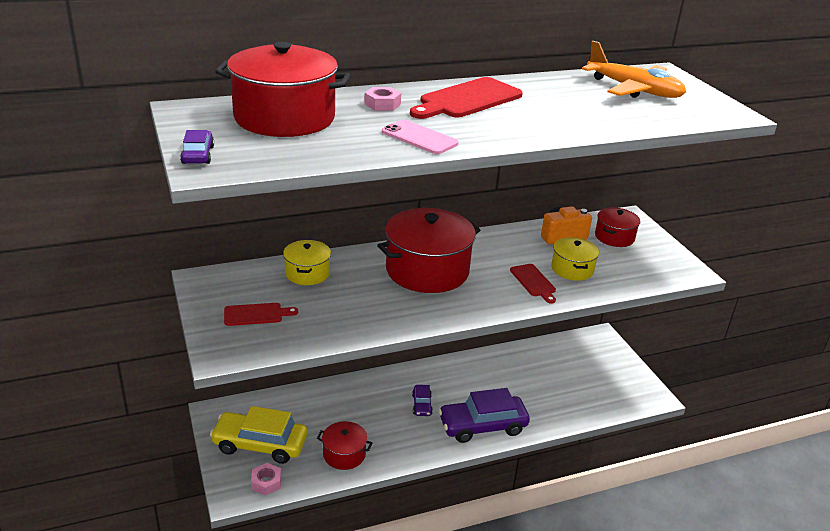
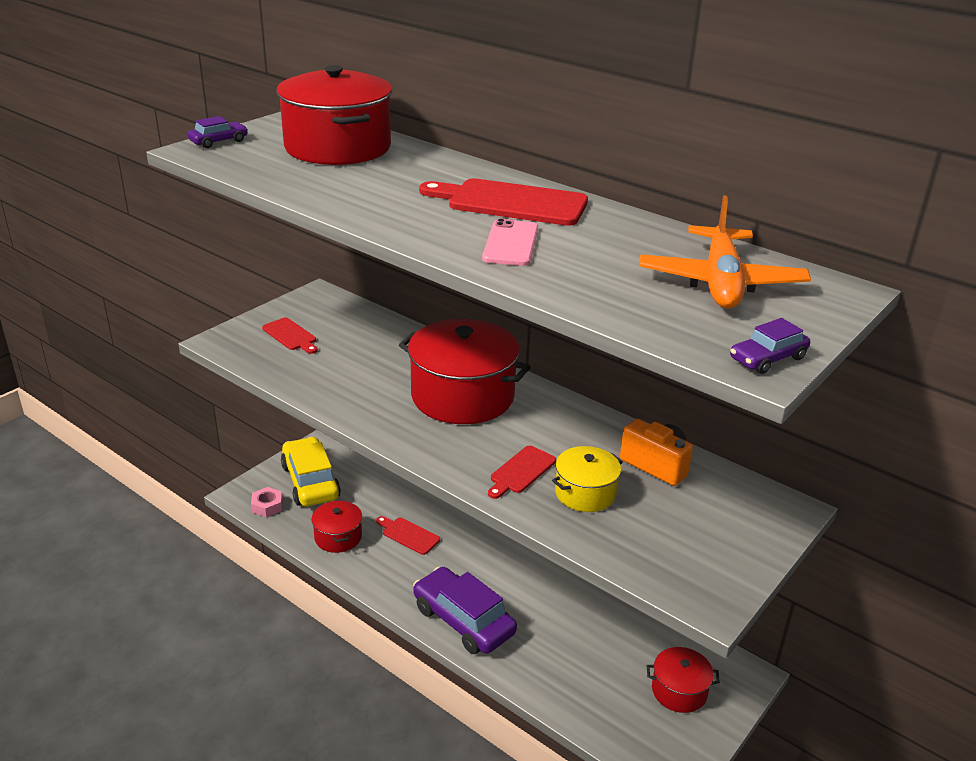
camera: 60 degrees right, 0 degrees up
(307, 273) = (382, 336): yellow pot -> none
(375, 416) = (408, 535): none -> red cutting board
(382, 104) = (432, 172): pink nut -> none
(419, 138) = (369, 203): pink phone -> pink phone (510, 243)
(422, 405) = (455, 561): purple car -> purple car (767, 358)
(614, 237) = (713, 508): red pot -> red pot (679, 691)

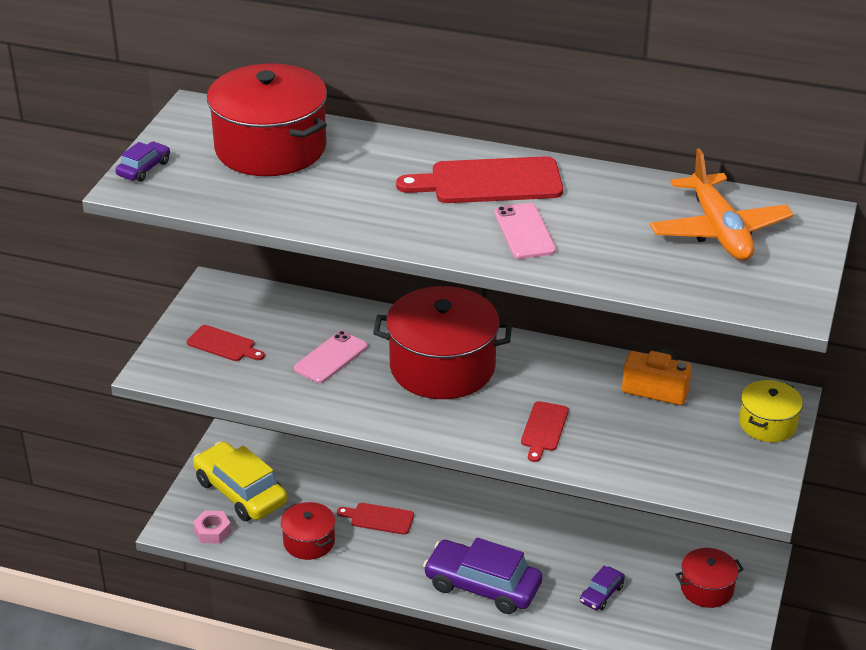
camera: 20 degrees left, 5 degrees up
(371, 366) = (331, 357): none -> pink phone
(585, 493) = (611, 433): yellow pot -> yellow pot (768, 424)
(767, 358) = (794, 299): purple car -> purple car (601, 594)

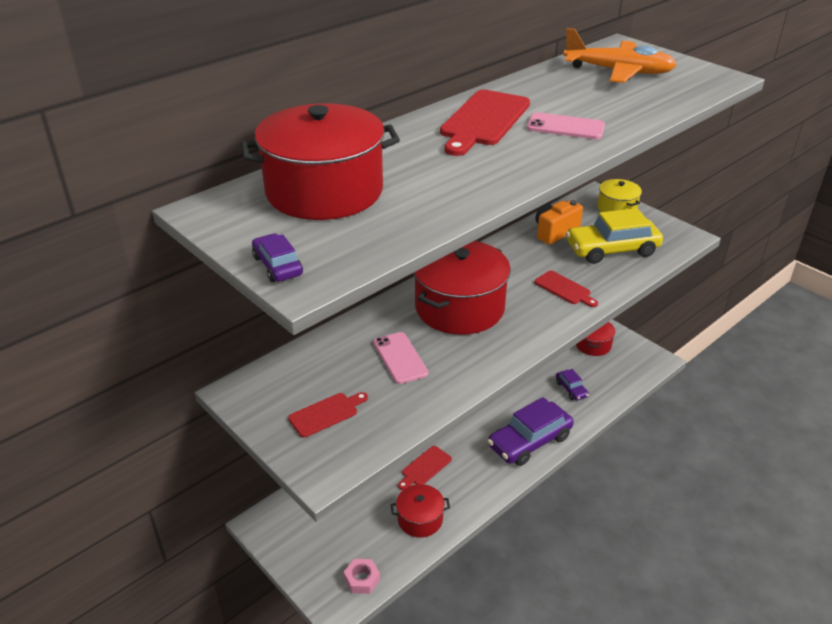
camera: 60 degrees left, 0 degrees up
(240, 492) = (330, 541): yellow car -> yellow car (612, 249)

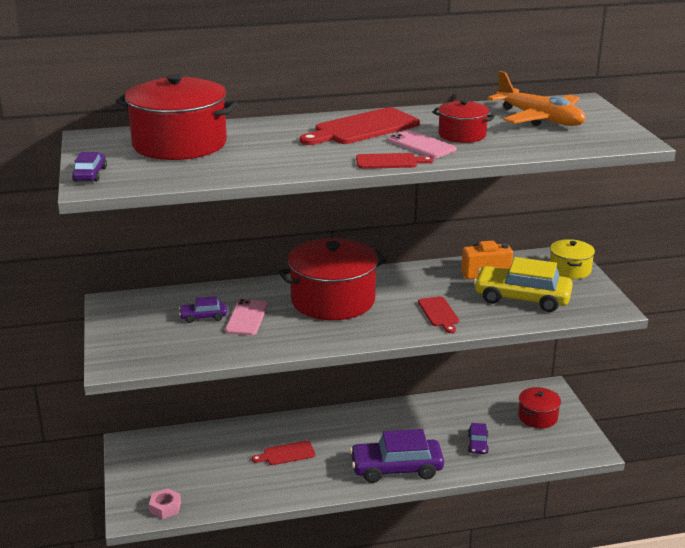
camera: 30 degrees right, 10 degrees down
(326, 414) = (154, 334): red cutting board -> red cutting board (389, 162)
(356, 373) = (203, 317): none -> purple car
(420, 519) = (247, 487): red pot -> red pot (462, 135)

